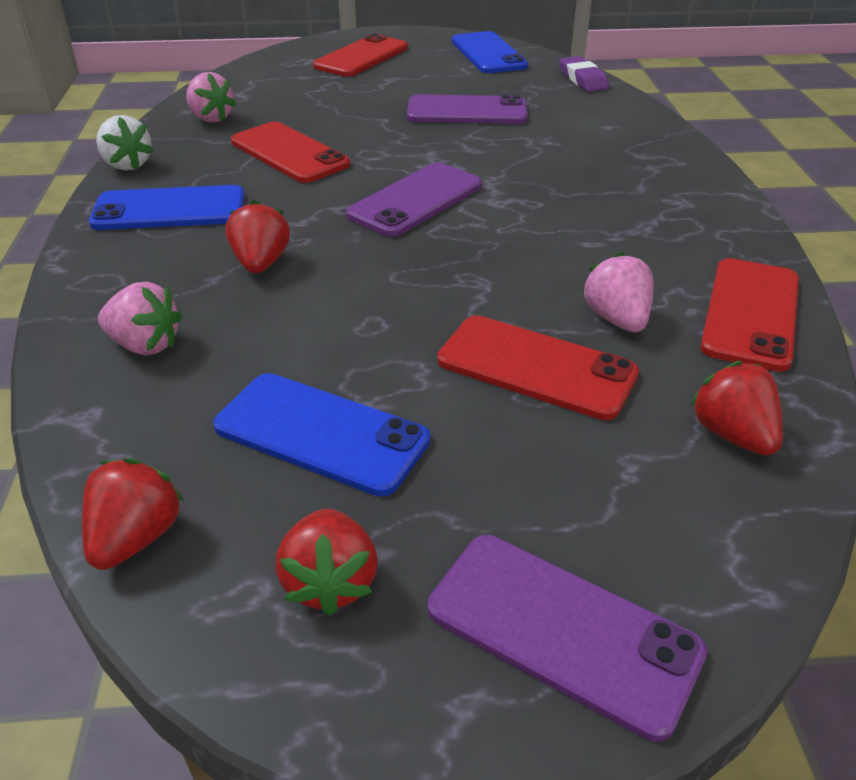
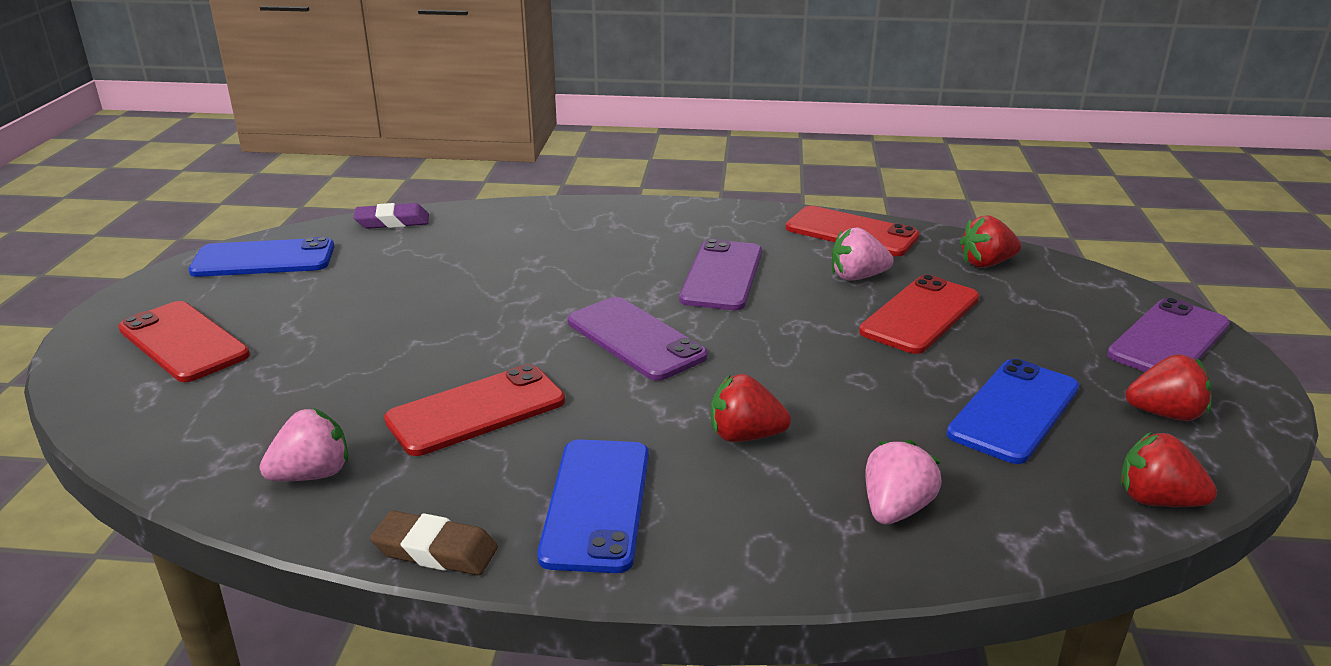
camera: 80 degrees left, 10 degrees down
(127, 165) = (435, 550): white strawberry -> brown eraser
(467, 111) = (431, 290): purple phone -> purple phone (722, 275)

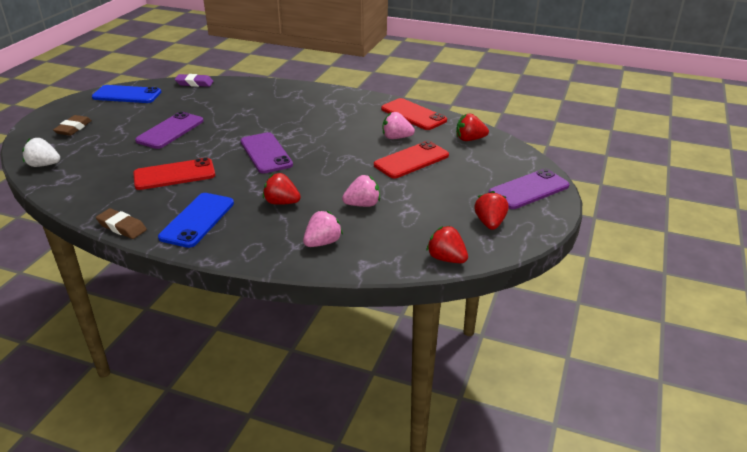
camera: 15 degrees right, 5 degrees up
(159, 432) = (44, 165): none -> white strawberry
(183, 342) = (73, 128): red phone -> brown eraser
(312, 474) = (93, 190): pink strawberry -> pink strawberry (362, 204)
(722, 275) = (330, 128): purple phone -> purple phone (170, 131)
(1014, 411) = (416, 211): blue phone -> none
(1165, 414) = (490, 223): red strawberry -> red strawberry turned 105 degrees counterclockwise

